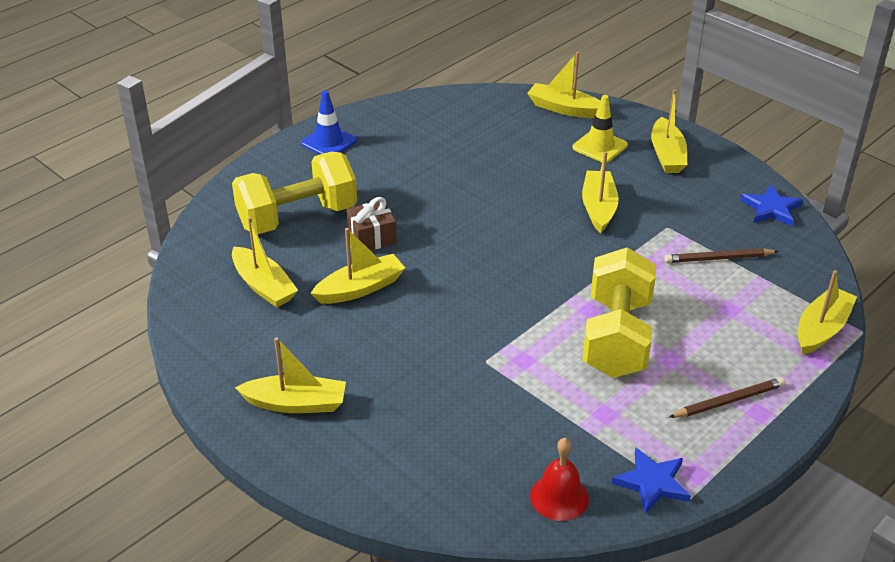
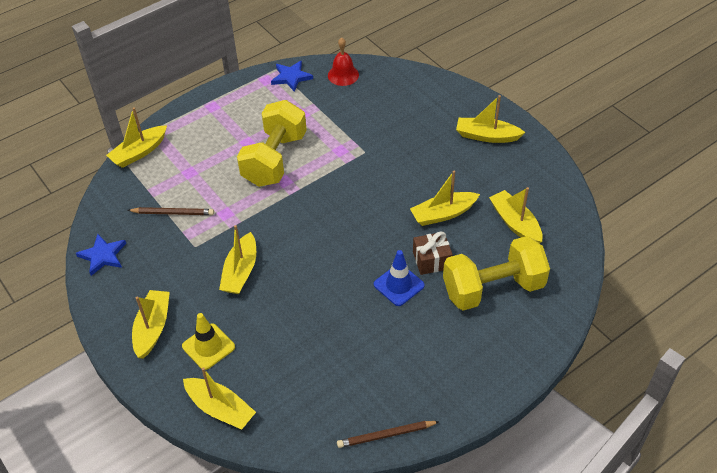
camera: 170 degrees left, 10 degrees up
(329, 142) = (466, 384): blue traffic cone -> blue traffic cone (399, 285)
(728, 401) = (226, 114): brown pencil -> brown pencil (386, 435)

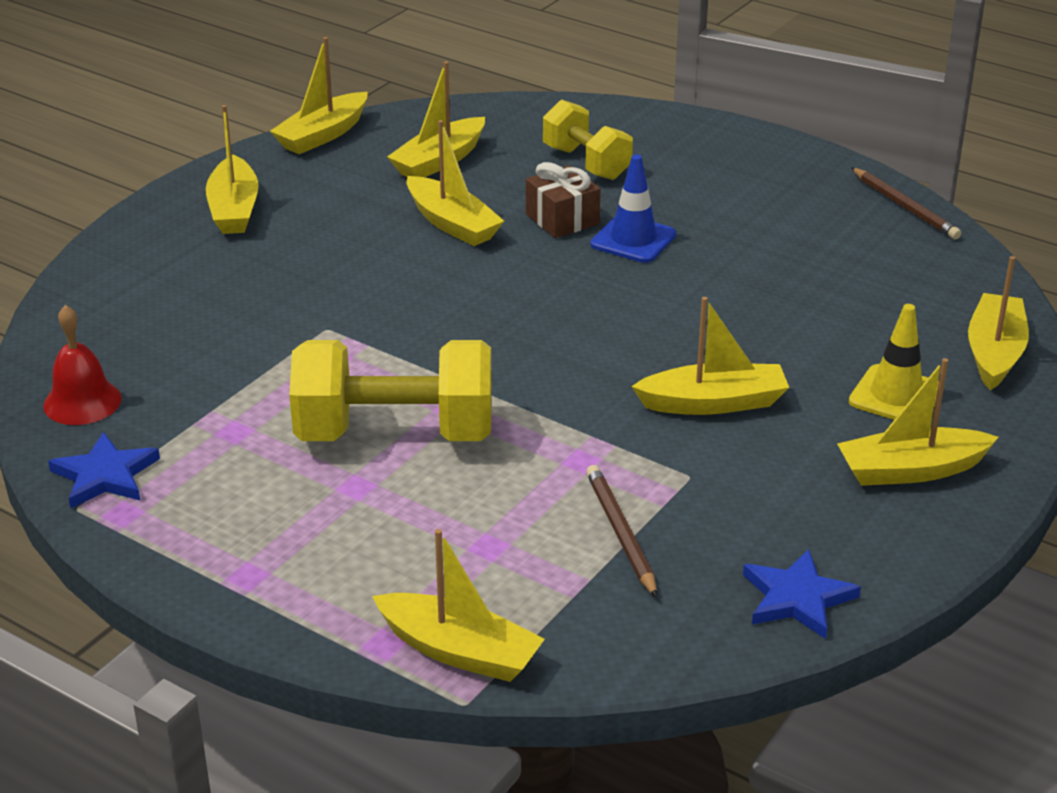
camera: 110 degrees left, 15 degrees down
(493, 288) = (586, 163): yellow dumbbell -> yellow dumbbell, size x0.61
(560, 180) = (322, 135): none -> yellow boat

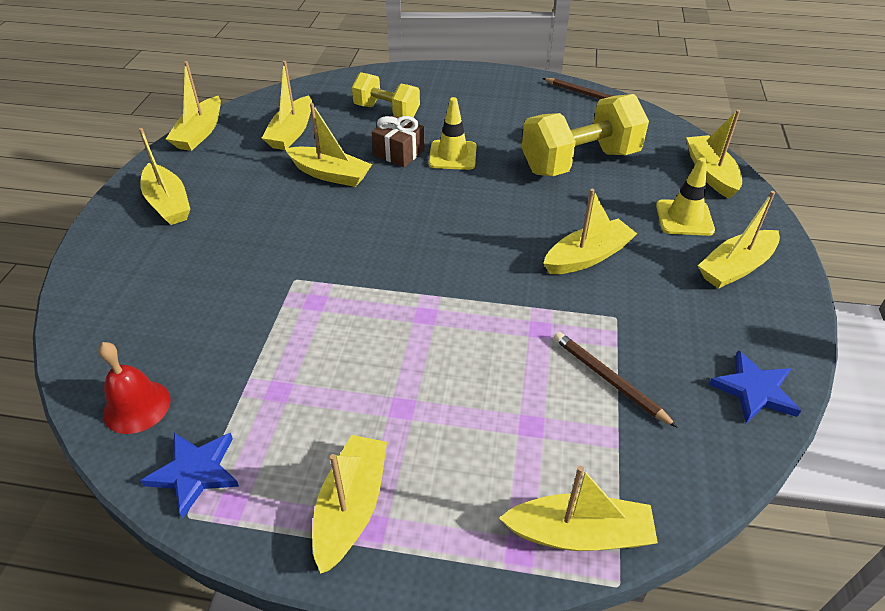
camera: 25 degrees left, 10 degrees up
(238, 553) = (351, 507): none -> yellow boat
(395, 434) = (400, 351): yellow dumbbell -> yellow dumbbell (579, 162)
(633, 240) = (452, 155): blue traffic cone -> yellow traffic cone

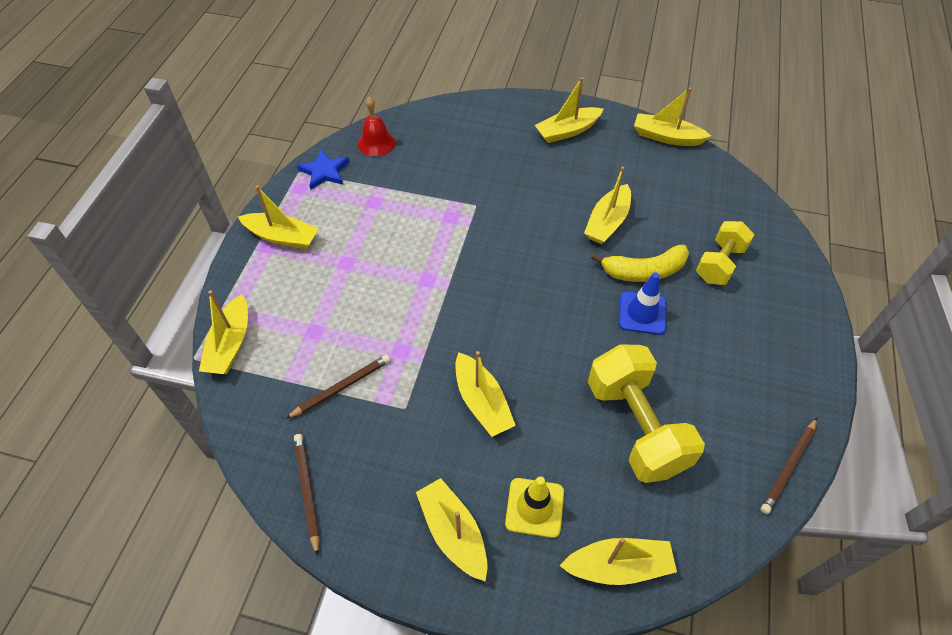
camera: 95 degrees right, 10 degrees up
(292, 132) = (673, 194): yellow boat -> none
(399, 153) = (644, 271): brown gift -> yellow banana
(452, 155) = (642, 313): yellow traffic cone -> blue traffic cone
(754, 390) = (307, 491): blue star -> brown pencil

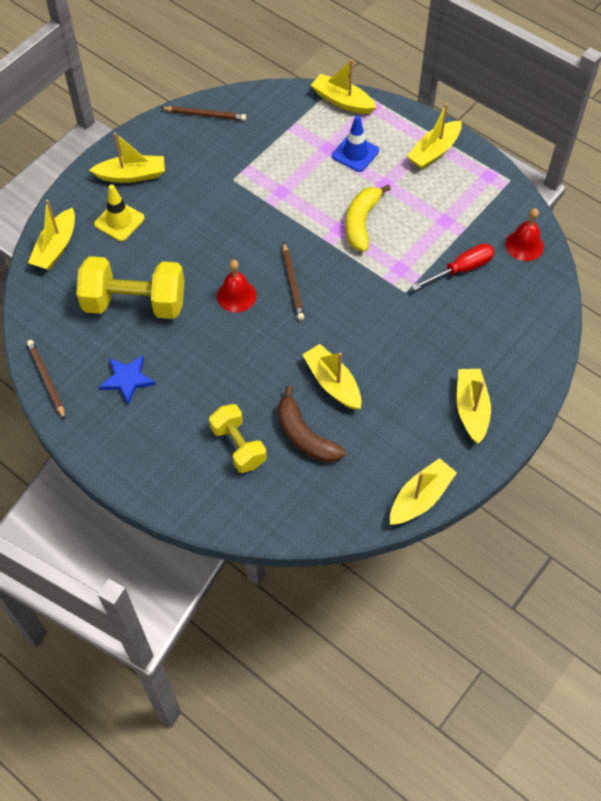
camera: 115 degrees right, 5 degrees up
(324, 171) = (501, 197): blue star -> blue star (127, 379)
(341, 387) = (270, 150): brown pencil -> brown pencil (292, 283)
(427, 175) = (461, 269): none -> red screwdriver
(482, 402) = (210, 223): yellow boat -> none
(563, 334) = (236, 296): none -> red bell
(642, 313) = (223, 358): blue traffic cone -> blue traffic cone (355, 153)
(644, 271) = (263, 382): yellow banana -> yellow banana (361, 222)
(672, 222) = (305, 436): none -> brown banana

